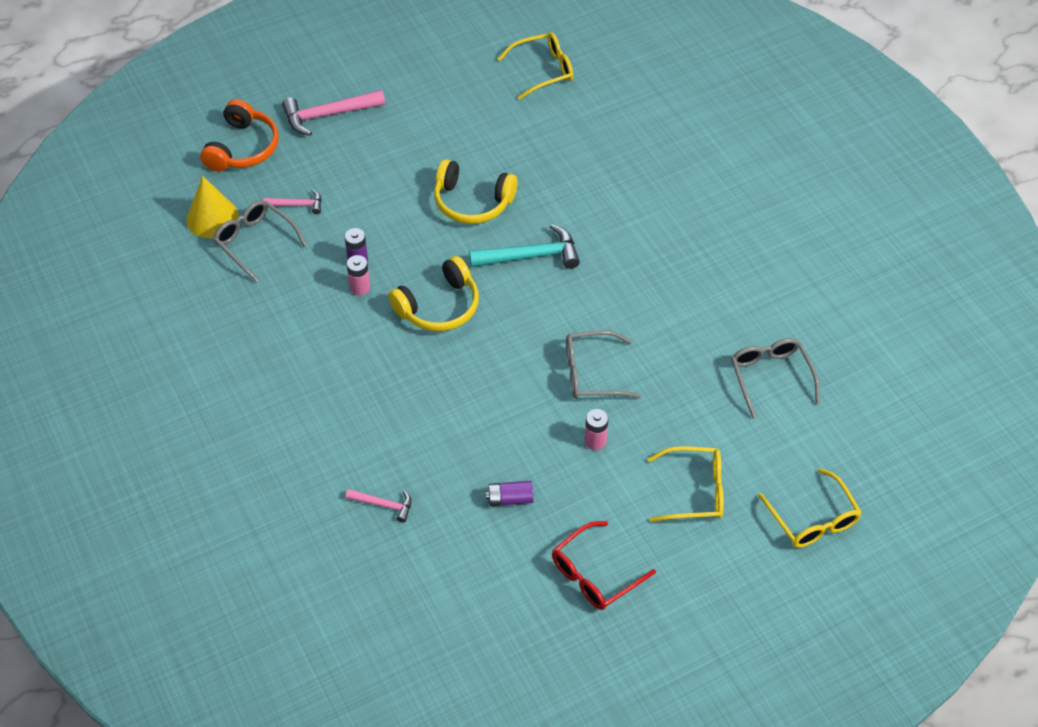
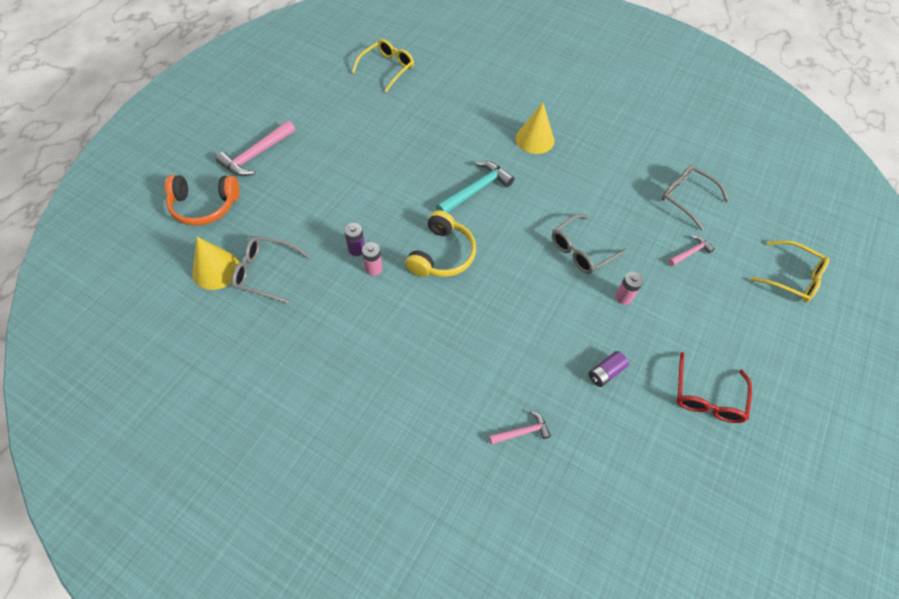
camera: 35 degrees left, 5 degrees up
(242, 148) = (204, 206): orange headphones -> orange headphones turned 105 degrees clockwise
(297, 205) = (279, 229): pink hammer -> pink hammer (690, 252)
(472, 202) = (407, 171): yellow headphones -> none
(648, 229) = (534, 139): none -> yellow cone
(694, 491) = (712, 298): yellow glasses -> none

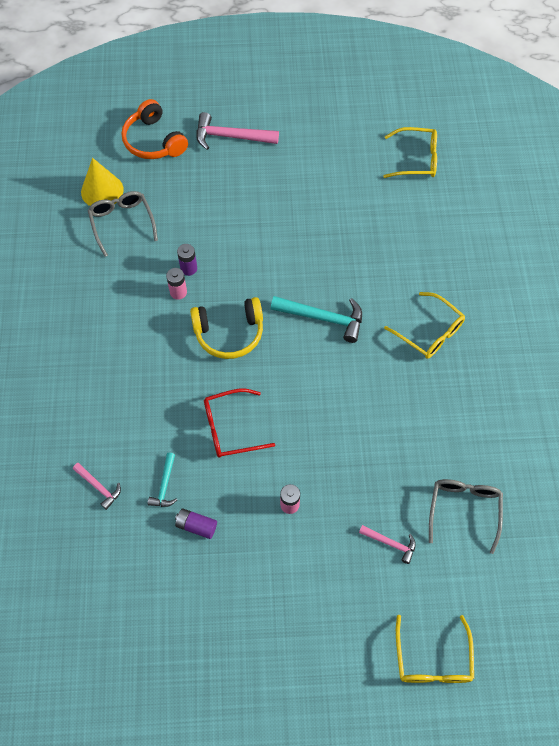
camera: 60 degrees right, 5 degrees up
(534, 139) = (429, 332): yellow cone -> yellow glasses
(553, 377) = (165, 485): none -> turquoise hammer
(581, 250) = (318, 442): grey glasses -> none
(707, 396) = (228, 625): red glasses -> red glasses (230, 428)

